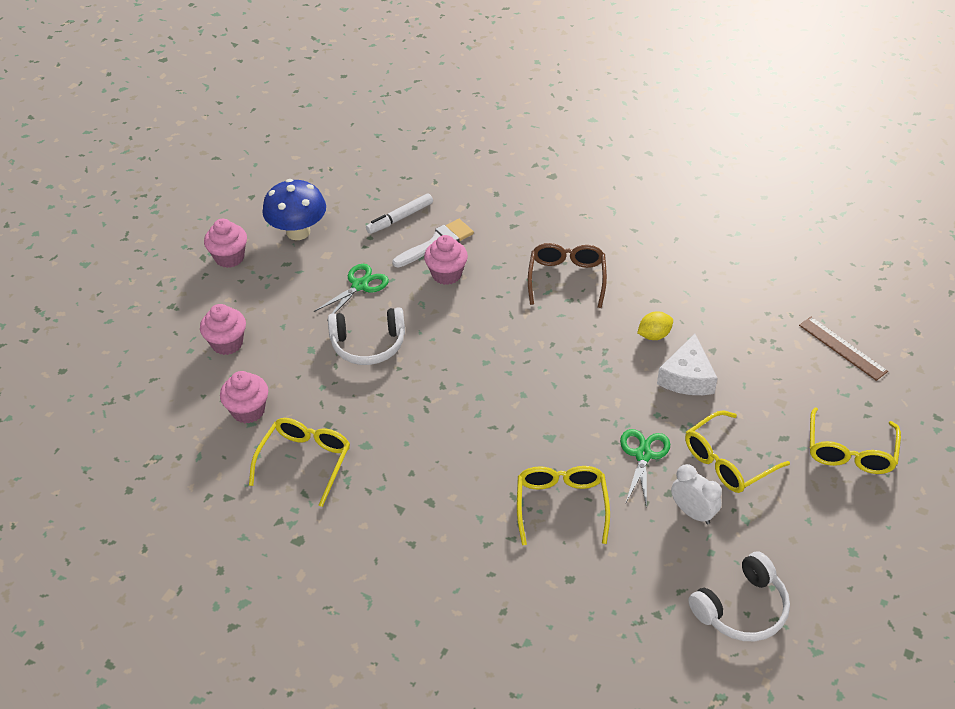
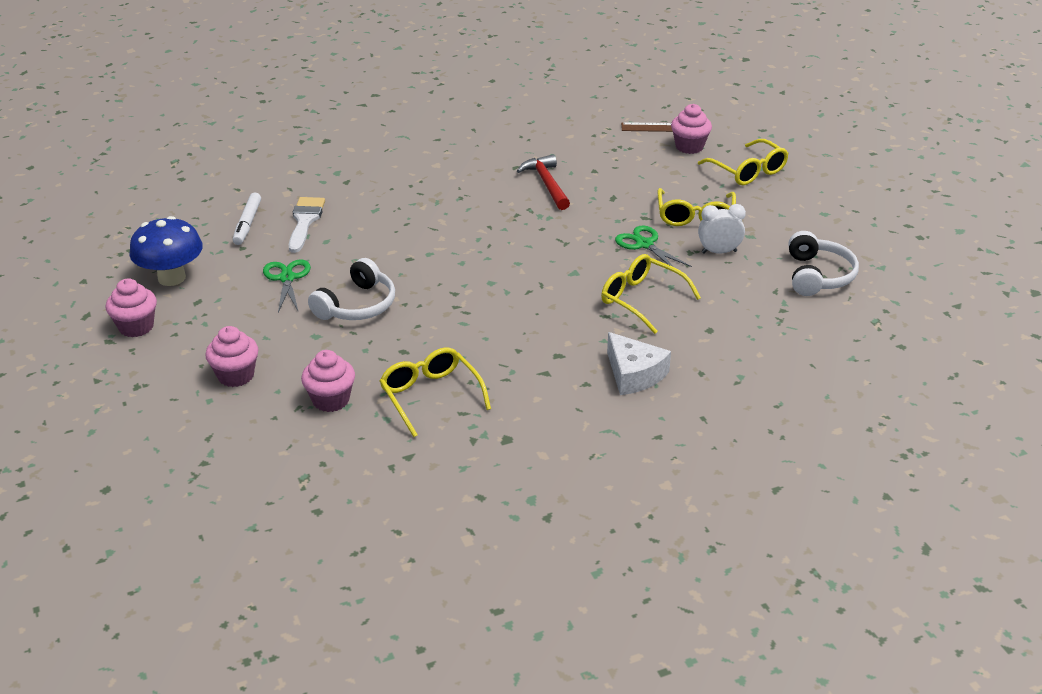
camera: 50 degrees left, 10 degrees down
(446, 274) = (345, 234): pink cupcake -> pink cupcake (689, 147)
(567, 278) = (437, 188): brown glasses -> none
(654, 335) = (546, 184): yellow lemon -> red hammer
(687, 377) = (603, 192): white cheese -> white cheese (634, 374)

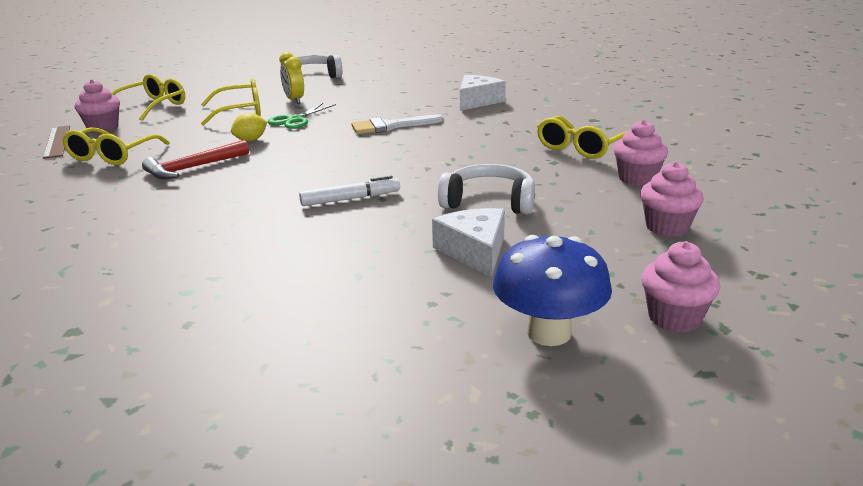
camera: 110 degrees left, 10 degrees down
(247, 224) = (368, 319): white marker -> white marker (350, 199)
(287, 278) = (474, 251): green scissors -> white cheese
(305, 221) = (337, 277): white brush -> white brush (390, 126)
(599, 215) = (251, 140): none -> yellow lemon
(641, 299) = (380, 111): yellow glasses -> yellow glasses (112, 156)
(719, 252) = (294, 100): white clock -> yellow clock

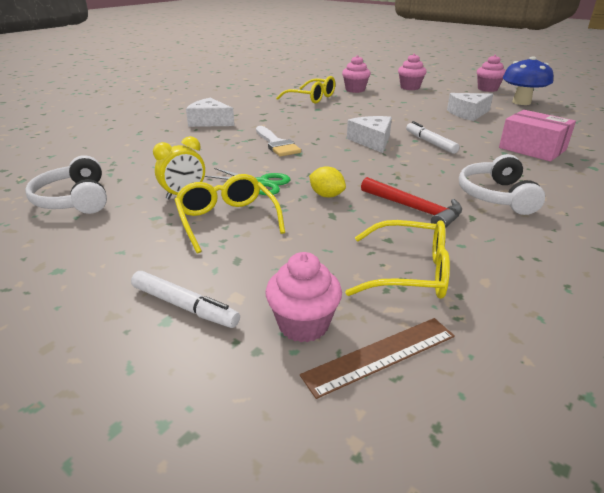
camera: 100 degrees left, 5 degrees up
(153, 106) = (184, 306): yellow glasses -> white marker
(283, 264) = (532, 149): none -> pink box
(375, 168) = (372, 141): none -> white cheese
(489, 202) = (407, 113): white headphones -> white headphones (496, 196)

